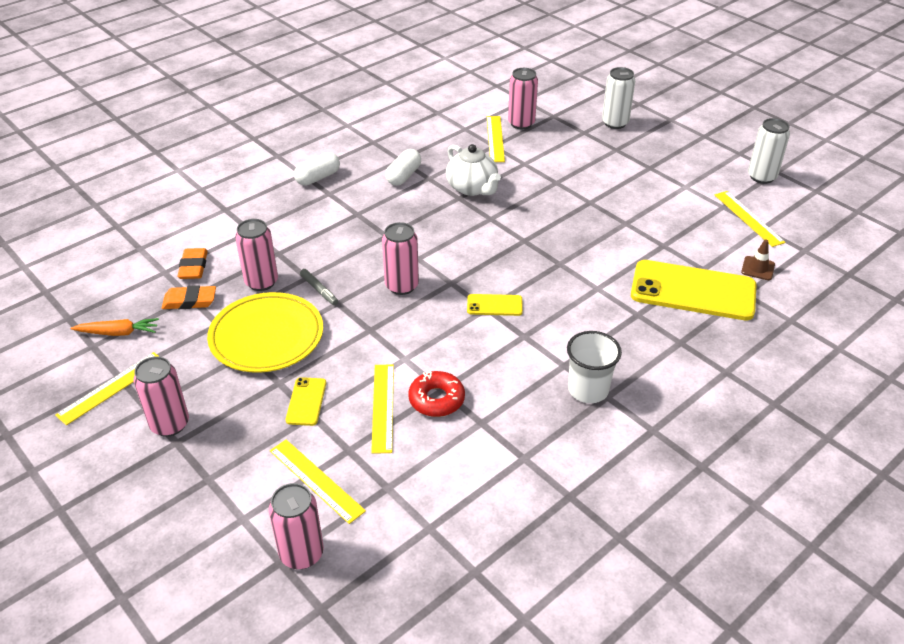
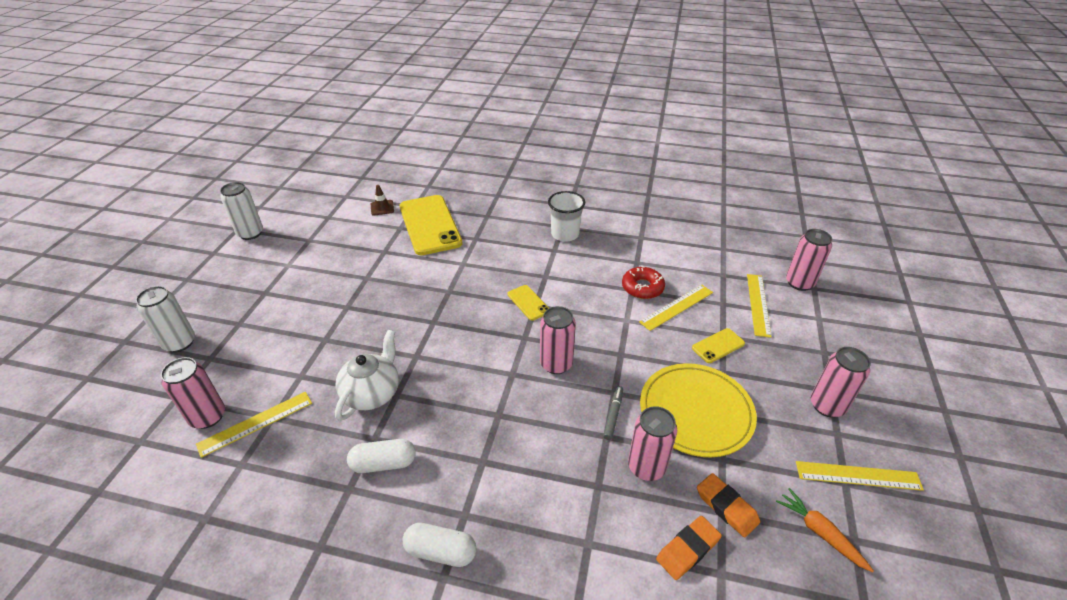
camera: 125 degrees left, 0 degrees up
(748, 218) = (319, 225): yellow ruler -> none

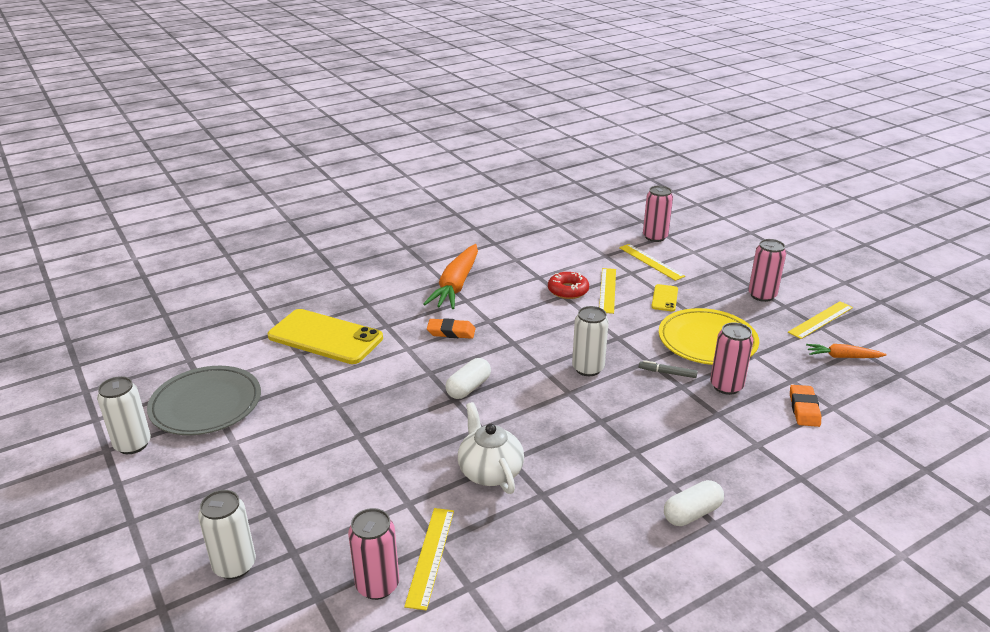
camera: 45 degrees left, 10 degrees down
(311, 231) = (206, 405): none -> grey plate
(382, 208) = (250, 348): brown traffic cone -> none
(384, 463) = (575, 501): white capsule -> white capsule (468, 388)
(528, 303) = (505, 344): yellow phone -> none
(556, 364) = (588, 368): pink can -> white can
(565, 234) = (456, 285): white cup -> orange carrot
(613, 415) = (667, 373): grey marker -> grey marker turned 45 degrees counterclockwise
(726, 507) = (790, 376): orange eraser -> orange eraser (451, 332)

